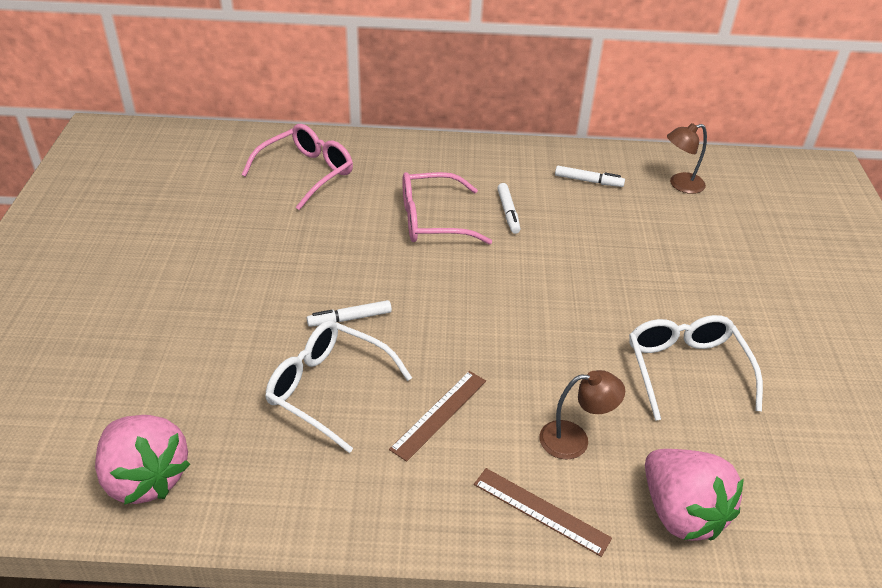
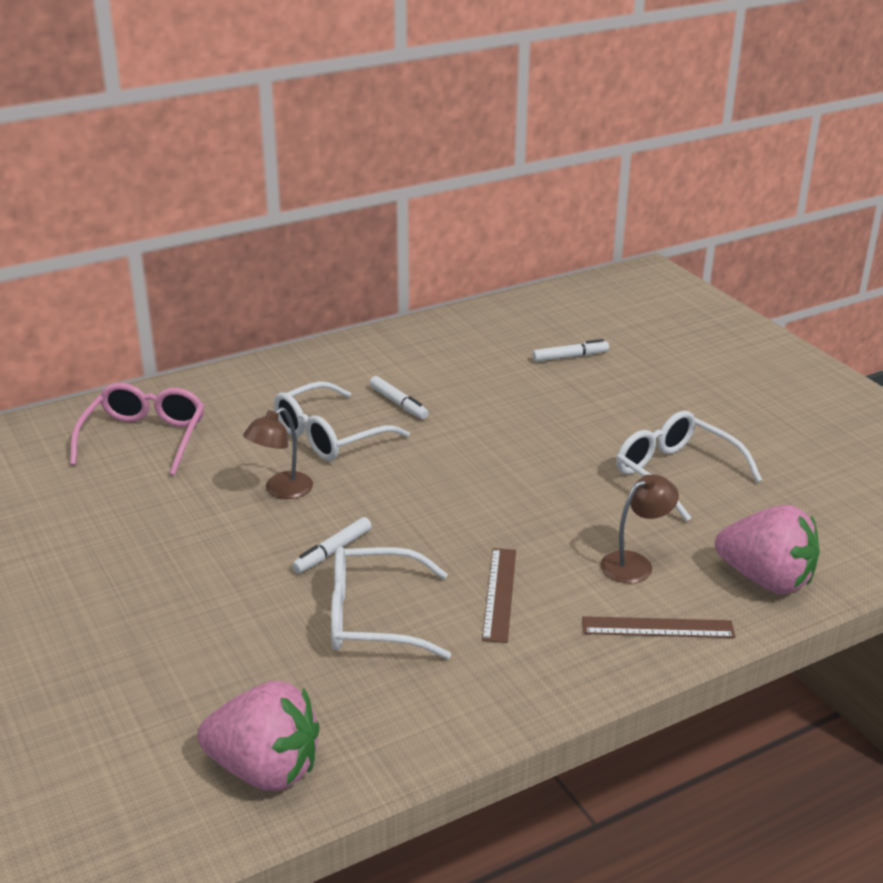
camera: 30 degrees left, 10 degrees down
(432, 220) = (329, 436): pink glasses -> white glasses
(588, 181) = (449, 350): white marker -> white marker (570, 357)
(680, 185) = (536, 326): brown lamp -> brown lamp (281, 490)

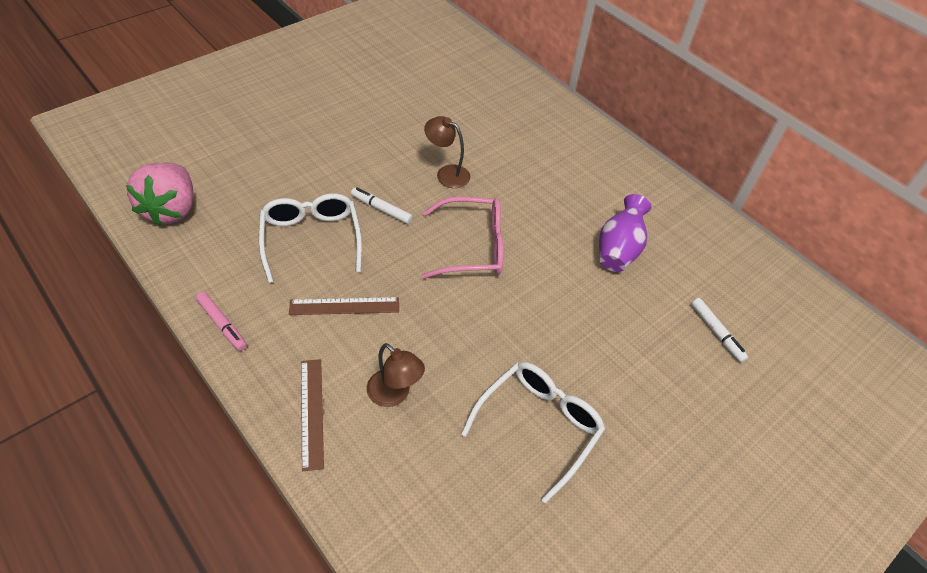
camera: 75 degrees right, 20 degrees up
(144, 438) = (490, 101): pink glasses -> pink glasses (472, 247)
(329, 436) = (523, 187): white glasses -> none
(398, 403) = (584, 220): white marker -> none
(449, 389) = (618, 250): none -> purple vase
(515, 706) = (222, 324): none -> pink marker
(766, 579) = (386, 501): pink strawberry -> none

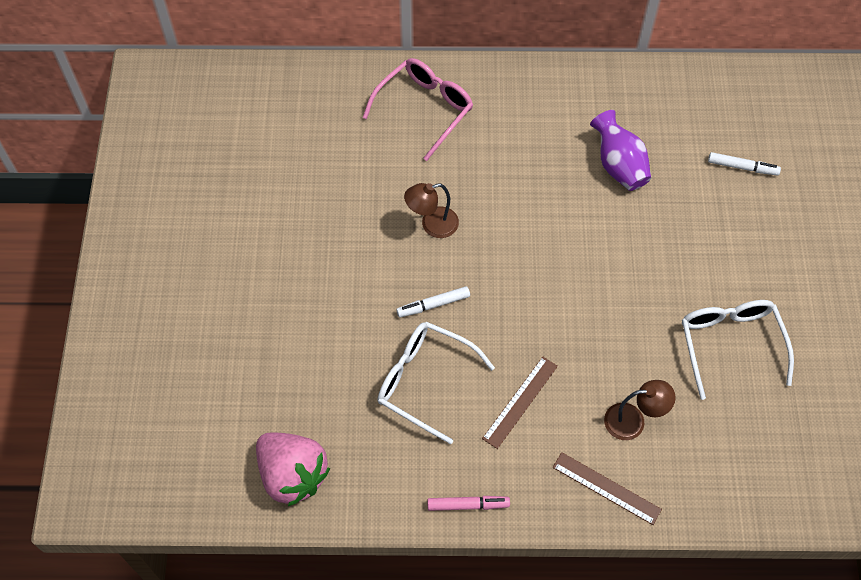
camera: 45 degrees left, 10 degrees up
(472, 247) = (532, 266): pink glasses -> pink glasses (425, 109)

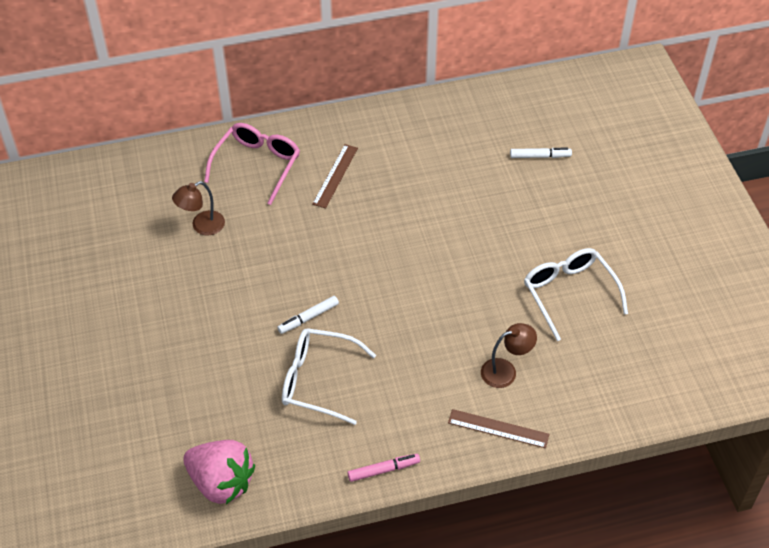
camera: 15 degrees left, 10 degrees down
(432, 225) = (289, 255): brown lamp -> brown lamp (202, 226)
(520, 402) = (405, 378): brown ruler -> brown ruler (335, 176)
(618, 165) = (436, 175): purple vase -> none

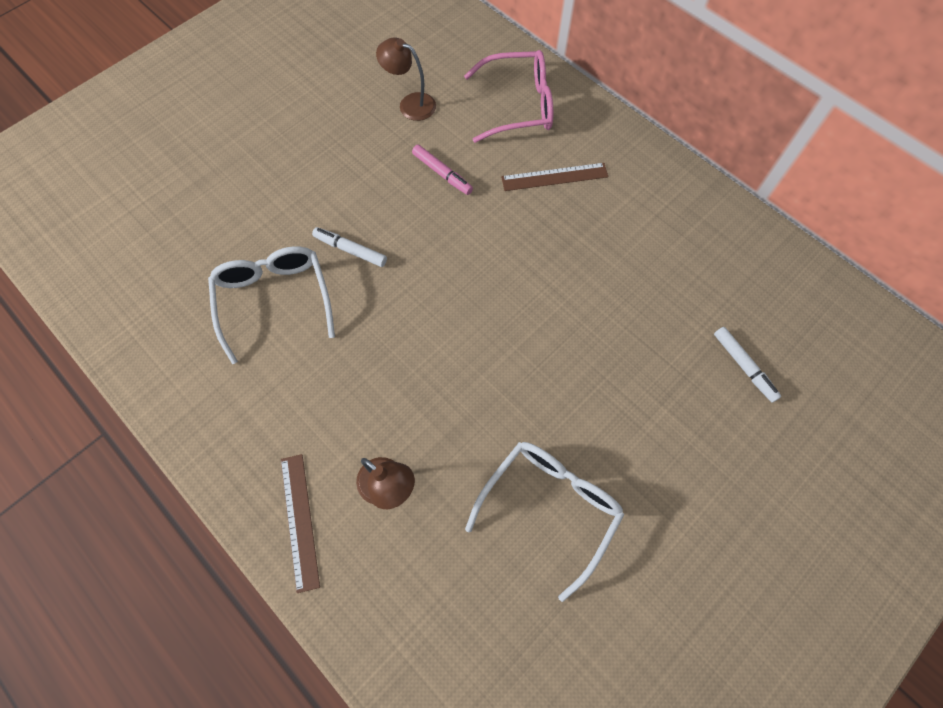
camera: 60 degrees right, 15 degrees up
(221, 482) = (110, 280): pink strawberry -> none
(383, 470) = (187, 423): pink marker -> pink marker (442, 174)

